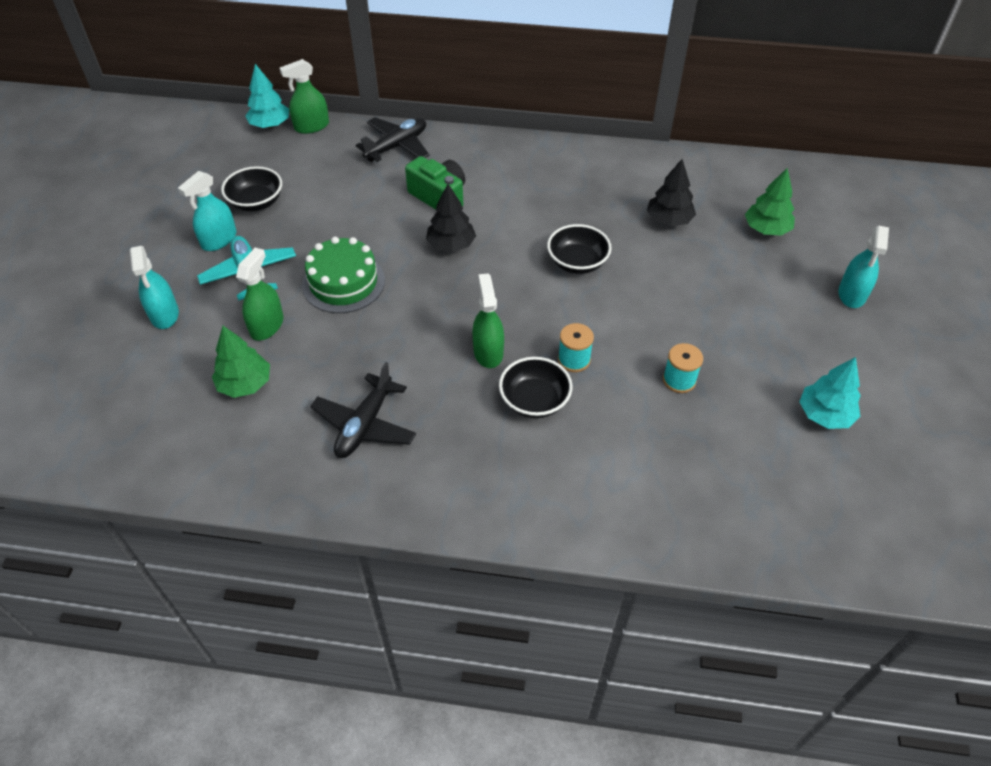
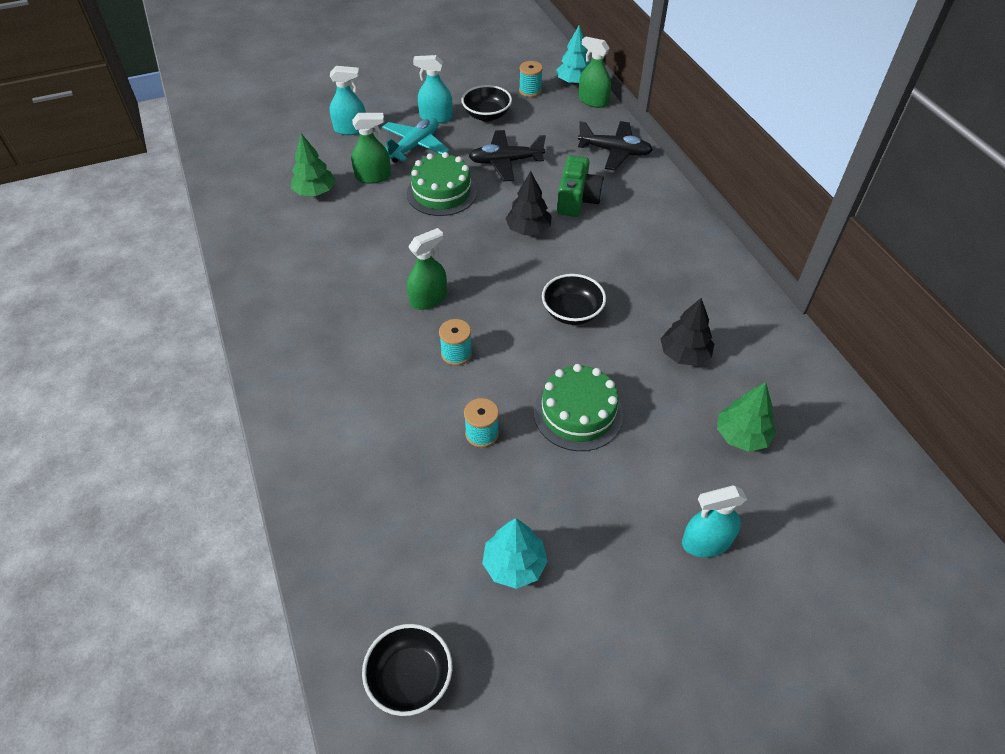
camera: 60 degrees right, 0 degrees up
(164, 314) = (350, 129): turquoise spray bottle -> turquoise spray bottle turned 135 degrees counterclockwise
(250, 158) = (530, 91): none -> turquoise spool
(365, 425) = (314, 264): black plane -> black plane (505, 162)
(534, 401) = (396, 346): black bowl -> black bowl (410, 678)
(692, 309) = (578, 413): none -> green cake

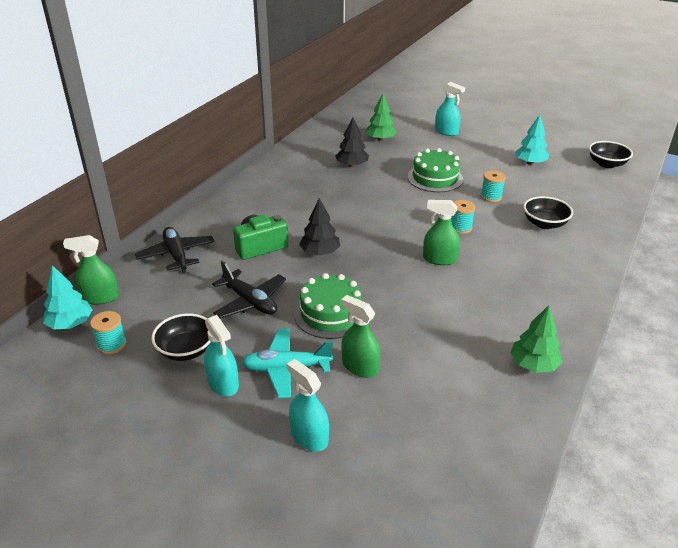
camera: 130 degrees left, 15 degrees down
(315, 192) = (425, 390): green tree -> green tree (533, 365)
(572, 312) = (371, 206): black bowl -> black bowl (544, 223)
(593, 101) = (100, 297): green spray bottle -> green spray bottle turned 90 degrees clockwise

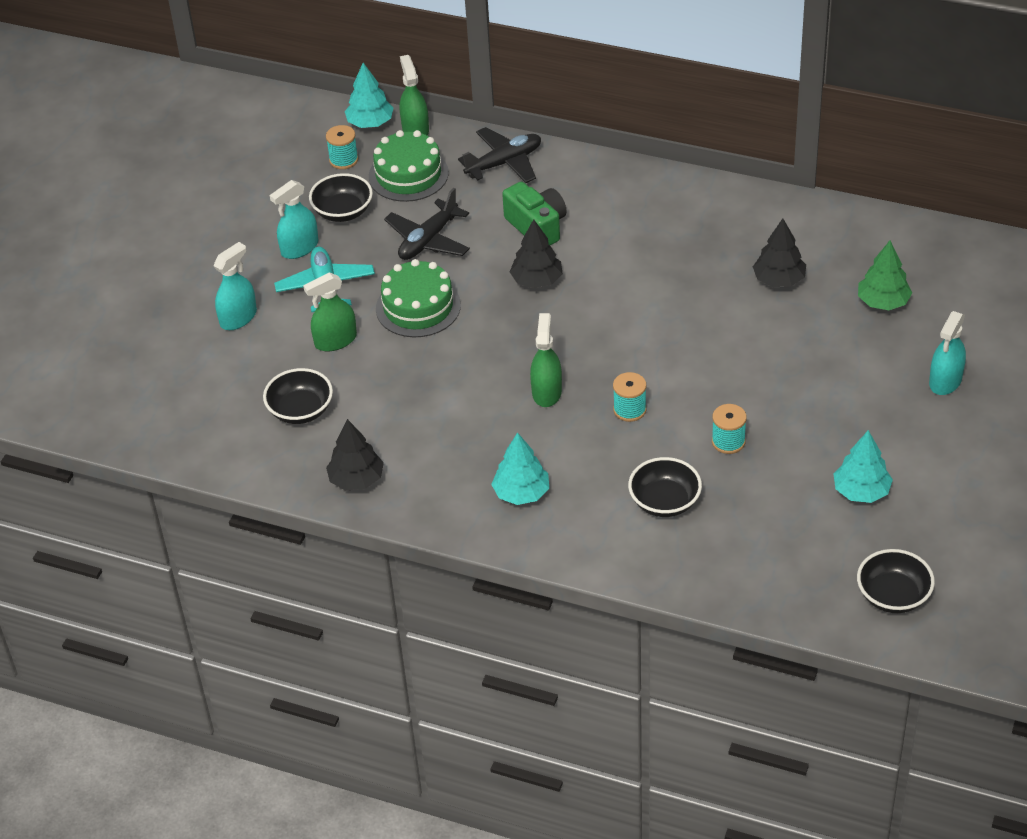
camera: 85 degrees right, 10 degrees up
(360, 366) = (335, 340): green spray bottle -> green spray bottle turned 150 degrees counterclockwise
(435, 178) = (768, 375): green cake -> green cake (408, 174)
(448, 396) = (300, 410): none -> black bowl
(533, 365) = (356, 479): green tree -> black tree
(542, 279) = (521, 493): none -> turquoise tree

